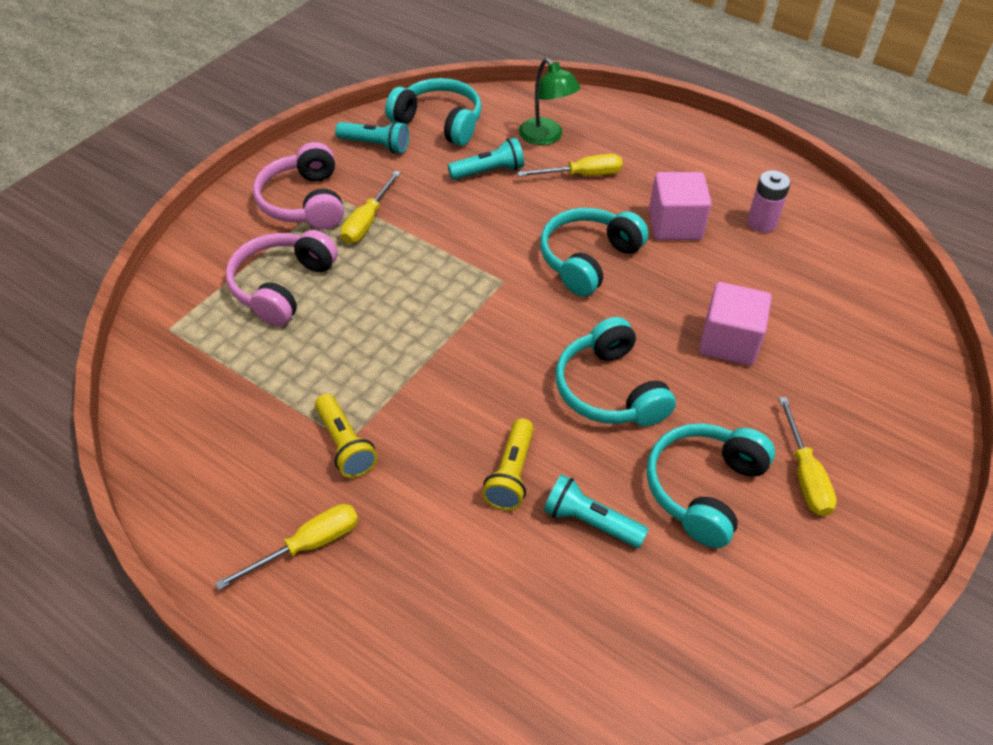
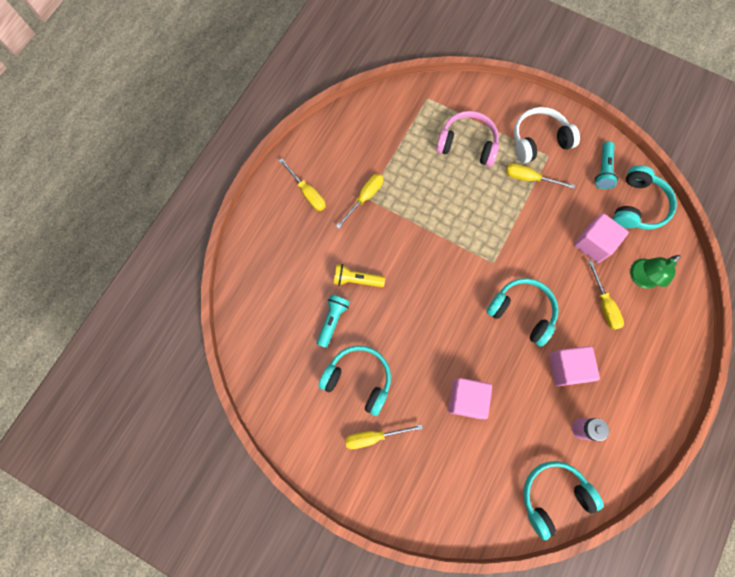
camera: 85 degrees right, 25 degrees up
(304, 202) = (539, 140): pink headphones -> white headphones
(345, 445) = (365, 198): yellow flashlight -> yellow screwdriver
(489, 171) = (593, 243): turquoise flashlight -> pink cube
(609, 390) = (419, 328): turquoise headphones -> turquoise headphones (553, 495)

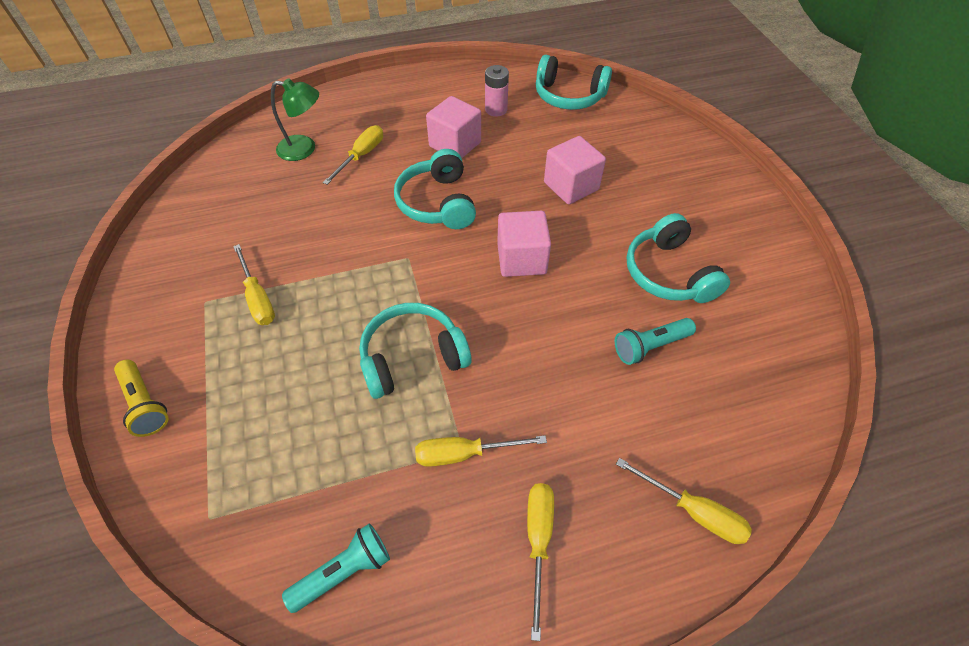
camera: 135 degrees left, 20 degrees down
(356, 279) = (578, 364): yellow flashlight -> yellow flashlight (145, 404)
(373, 436) = (694, 222): yellow screwdriver -> yellow screwdriver (693, 511)
(467, 144) = (259, 398): pink headphones -> none
(539, 140) = (186, 326): white headphones -> none
(593, 243) = (298, 198): pink cube -> pink cube (521, 259)
(603, 170) = (185, 242): turquoise flashlight -> turquoise flashlight (344, 571)
(638, 205) = (213, 192): turquoise headphones -> turquoise headphones (412, 357)

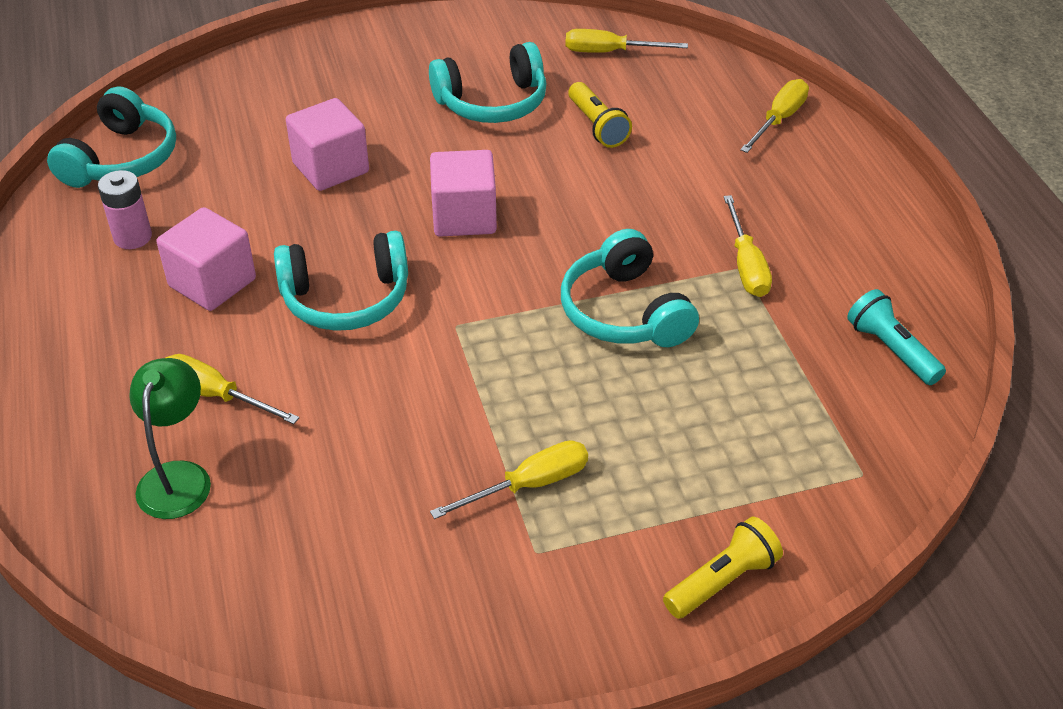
camera: 90 degrees left, 10 degrees down
(538, 541) = (828, 215): yellow screwdriver -> yellow screwdriver (610, 52)
(650, 346) = (597, 126): turquoise flashlight -> yellow flashlight

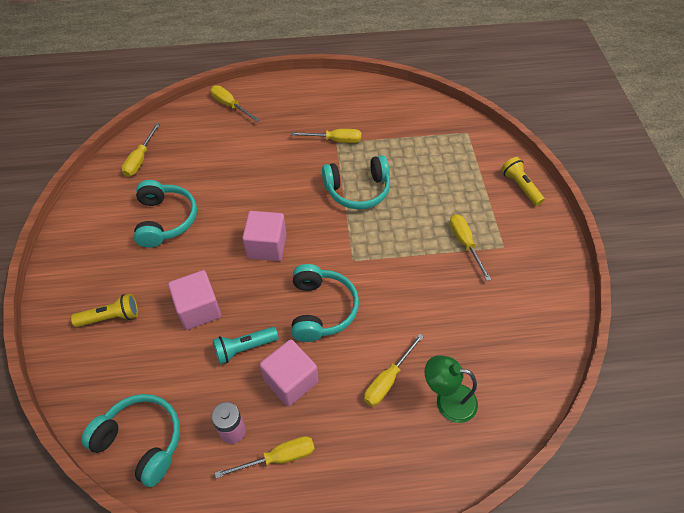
camera: 80 degrees left, 10 degrees up
(89, 288) = (278, 458): none -> yellow screwdriver
(597, 126) = (207, 176): yellow flashlight -> yellow flashlight (111, 317)
(891, 350) = (399, 107): turquoise flashlight -> turquoise flashlight (244, 348)

